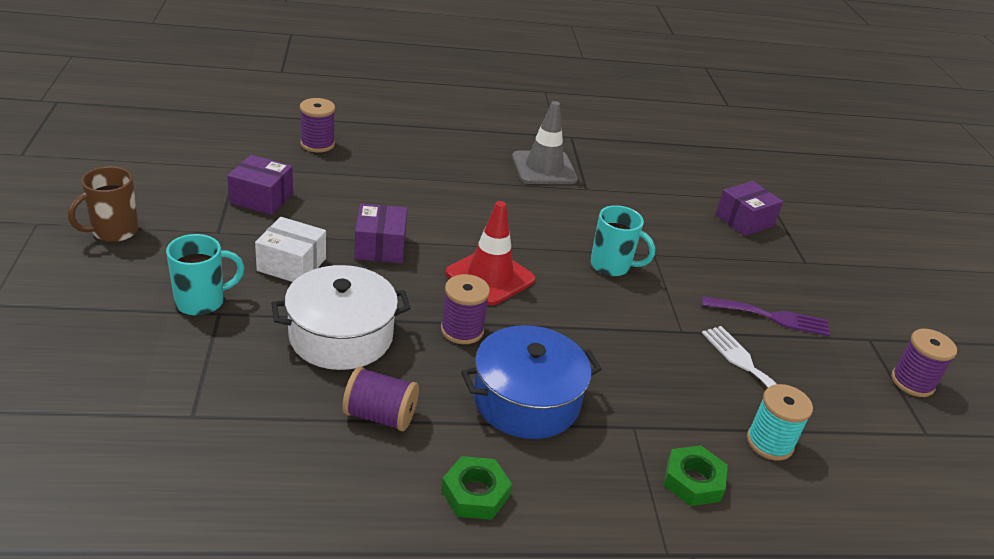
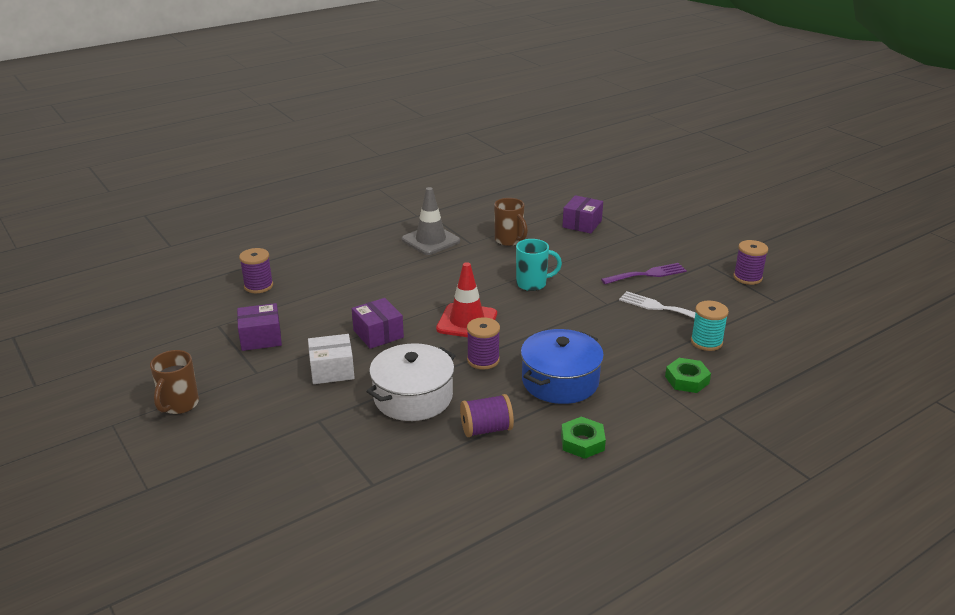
camera: 25 degrees left, 5 degrees down
(202, 302) = (298, 419): turquoise mug -> none
(635, 204) = (509, 240): none -> brown mug

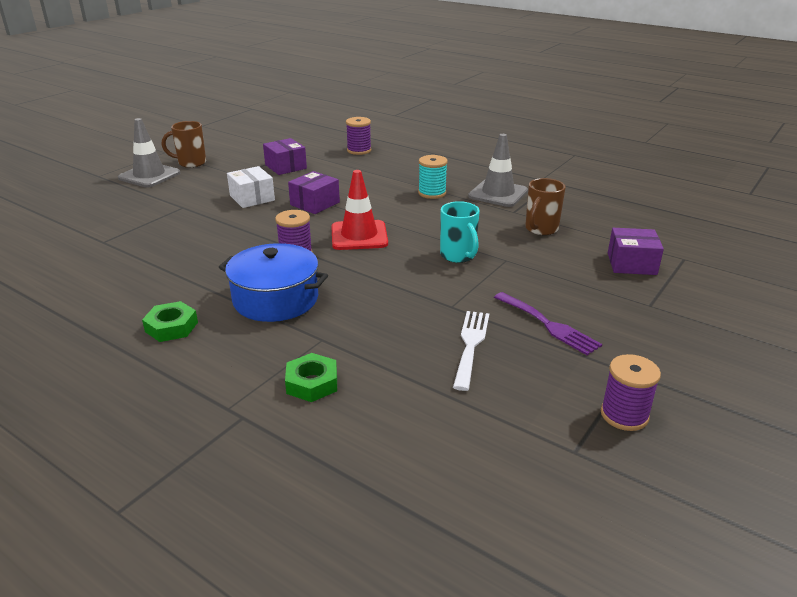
camera: 70 degrees right, 0 degrees up
(192, 442) = (149, 175): none -> grey traffic cone
(413, 397) = (224, 235): white pot -> none
(486, 429) = (184, 274): purple spool -> none
(706, 342) = (409, 390): turquoise spool -> turquoise spool (432, 193)

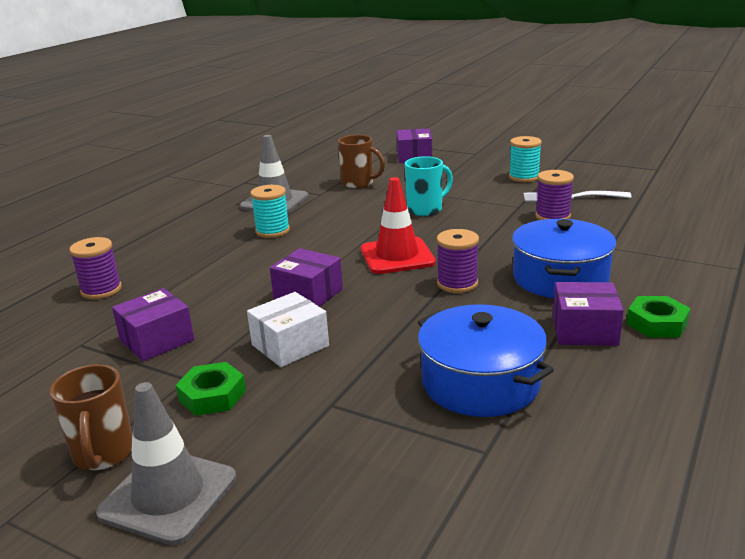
camera: 95 degrees left, 5 degrees down
(163, 247) = (480, 382): none -> blue pot
(189, 293) = (584, 330): none -> purple box
(312, 383) = (673, 242): green nut -> green nut (212, 395)
(549, 325) = (524, 177): purple fork -> turquoise spool
(624, 415) = (610, 160): purple spool -> purple spool (552, 216)

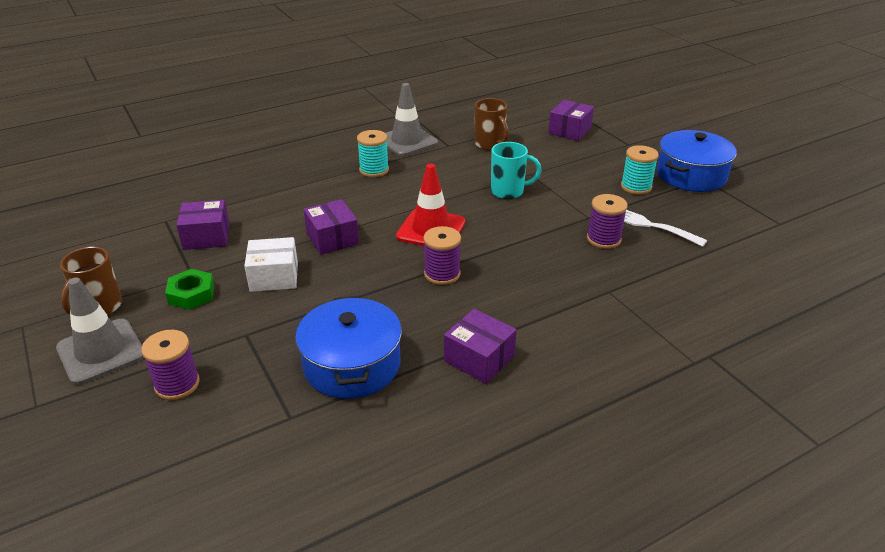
camera: 30 degrees right, 10 degrees up
(101, 290) = (218, 181): purple spool -> purple spool (177, 384)
(560, 278) = (525, 303): blue pot -> blue pot (691, 175)
(657, 323) = (543, 379): green nut -> none

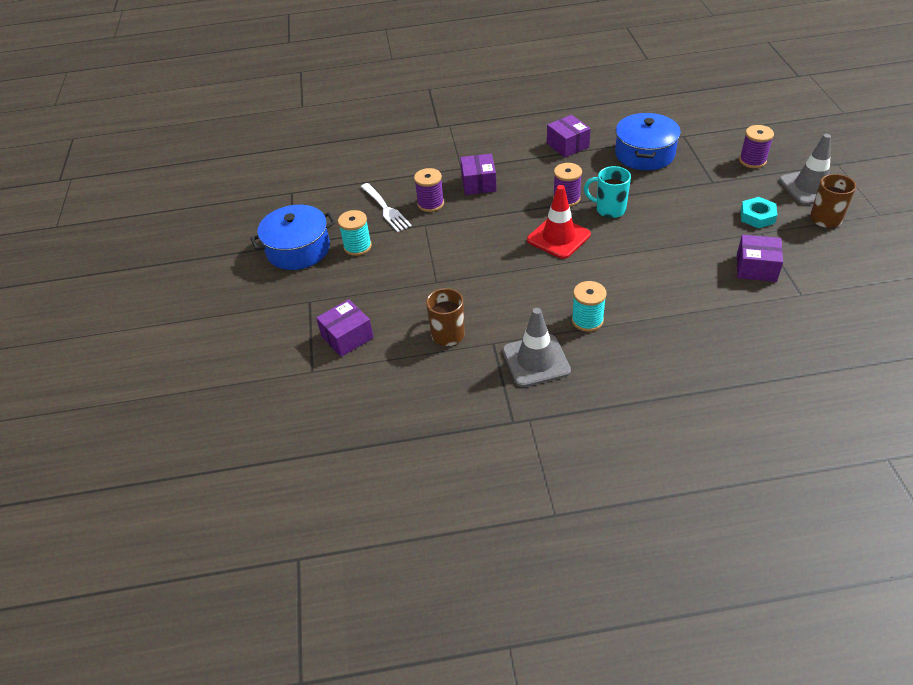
camera: 155 degrees left, 10 degrees up
(191, 294) = (757, 216): green nut -> turquoise nut
(274, 276) = (694, 219): white box -> none
(332, 238) = (644, 244): purple box -> purple box (478, 183)
(508, 191) = (470, 264): turquoise mug -> turquoise mug (609, 209)

